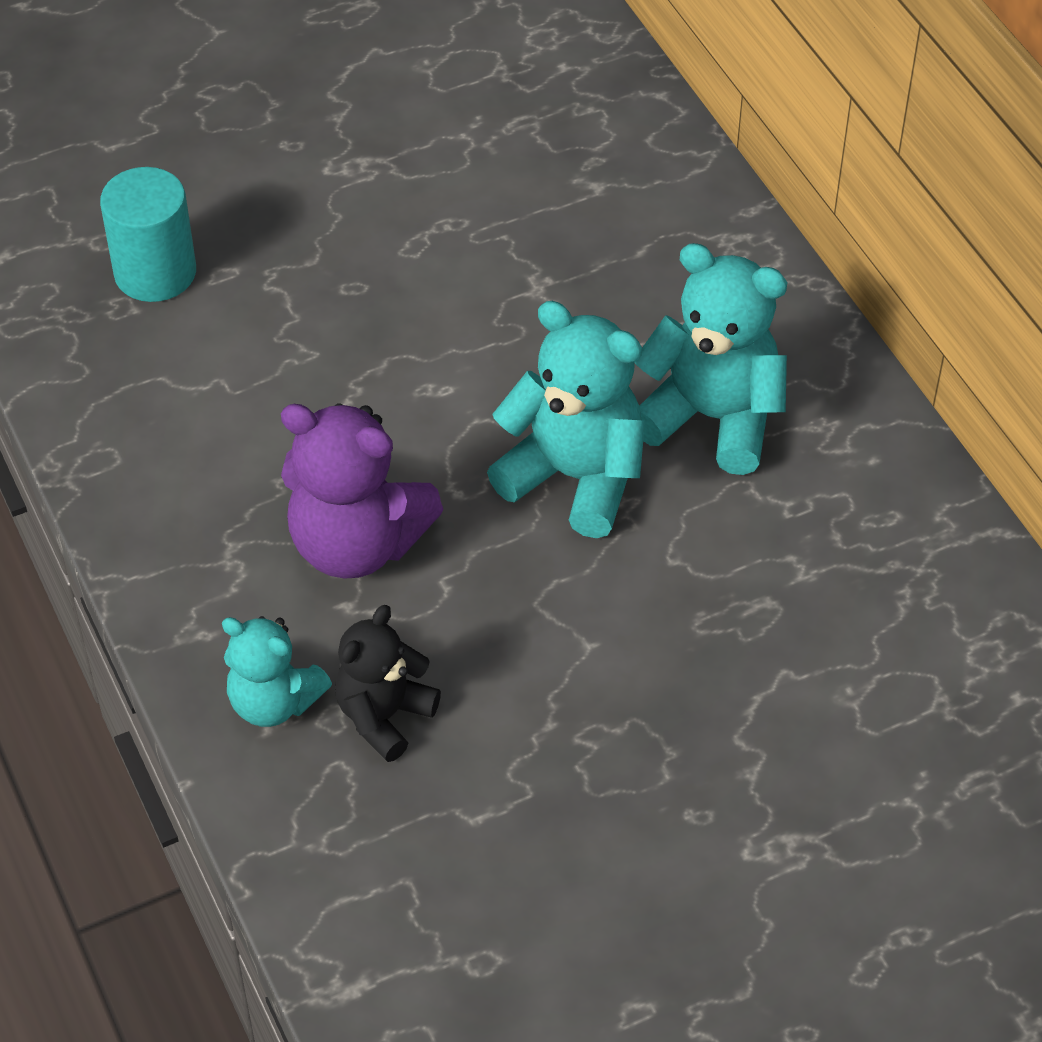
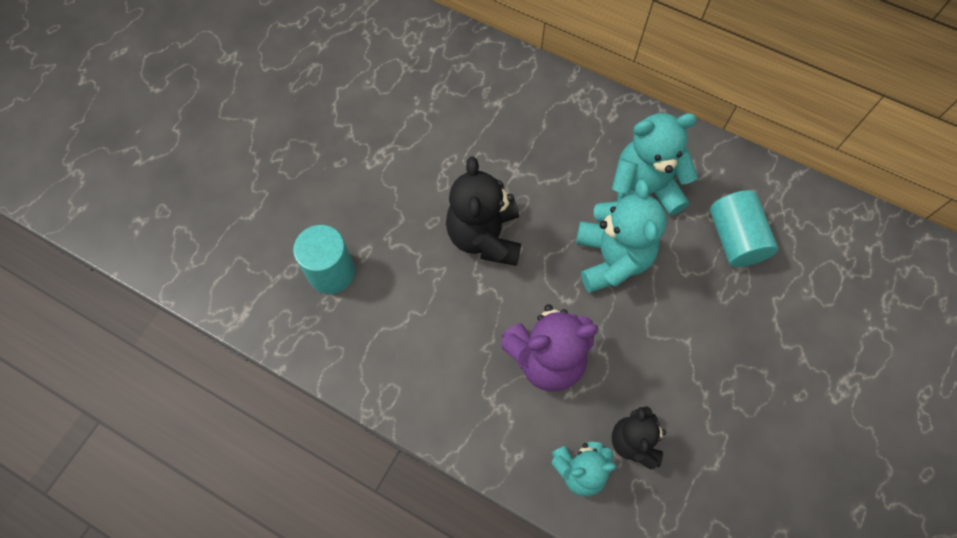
camera: 35 degrees left, 15 degrees up
(411, 346) = (485, 237): none -> black teddy bear
(575, 477) = (611, 259): turquoise teddy bear -> turquoise teddy bear turned 90 degrees clockwise
(800, 559) = (735, 239): none -> turquoise cylinder

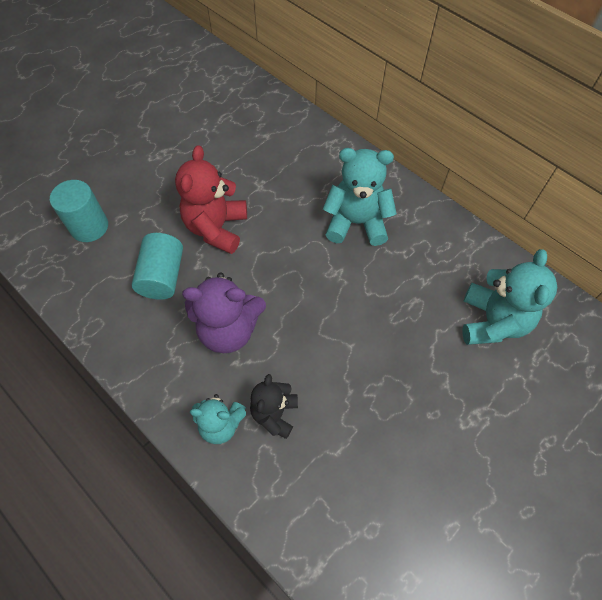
camera: 15 degrees right, 5 degrees down
(485, 237) = (216, 228): black teddy bear -> red teddy bear
(611, 259) = (311, 267): turquoise teddy bear -> turquoise teddy bear (492, 322)
(735, 239) = (420, 276): turquoise cylinder -> turquoise cylinder (162, 276)

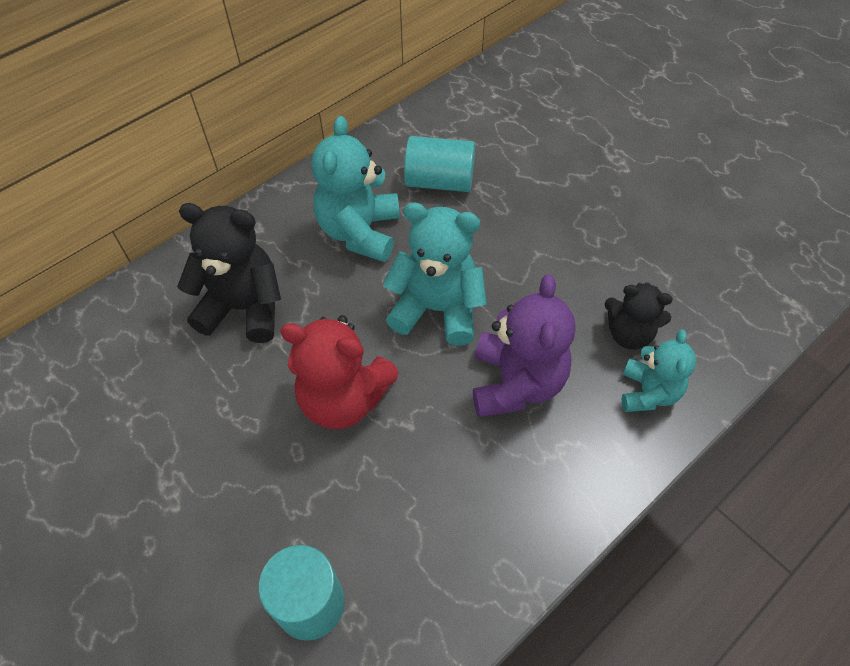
camera: 85 degrees left, 5 degrees down
(162, 276) = (424, 473): turquoise cylinder -> turquoise cylinder (439, 181)
(284, 166) = (244, 308): none -> black teddy bear
(492, 322) = (507, 129): turquoise teddy bear -> turquoise teddy bear (437, 309)

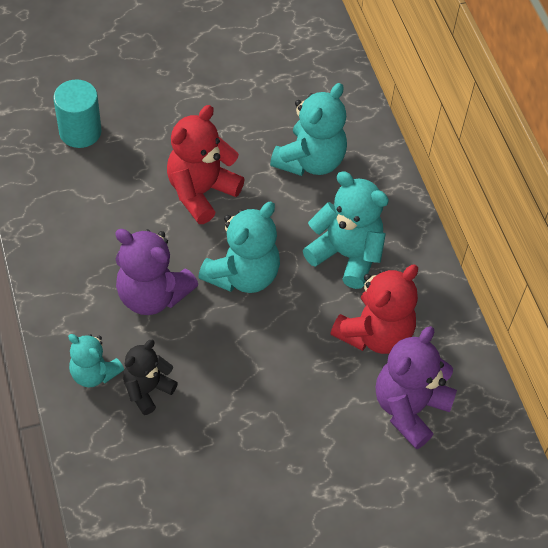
camera: 110 degrees right, 0 degrees up
(244, 308) = (310, 160): black teddy bear -> turquoise teddy bear
(439, 181) = (375, 333): turquoise cylinder -> red teddy bear
(500, 136) = (409, 408): none -> purple teddy bear

